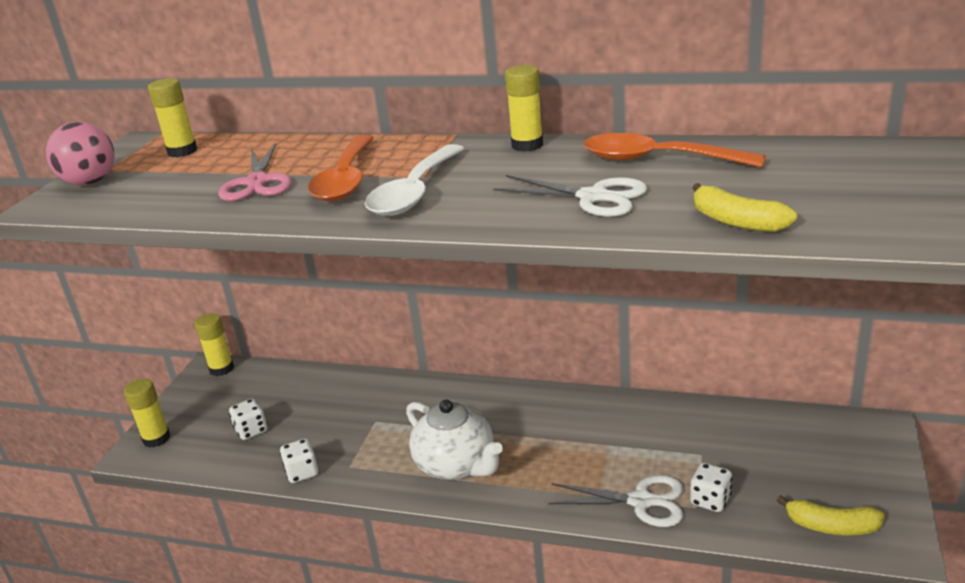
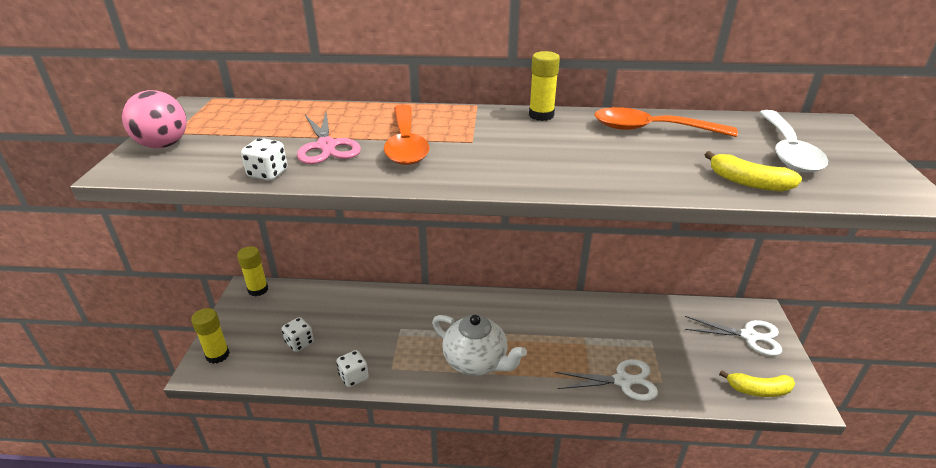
camera: 15 degrees left, 5 degrees up
(182, 151) = (240, 116): yellow glue stick -> none
(414, 192) = (473, 156): white spoon -> white spoon (787, 151)
(593, 197) = (624, 161): white scissors -> white scissors (749, 336)
(710, 500) = (670, 376): white dice -> white dice (268, 174)

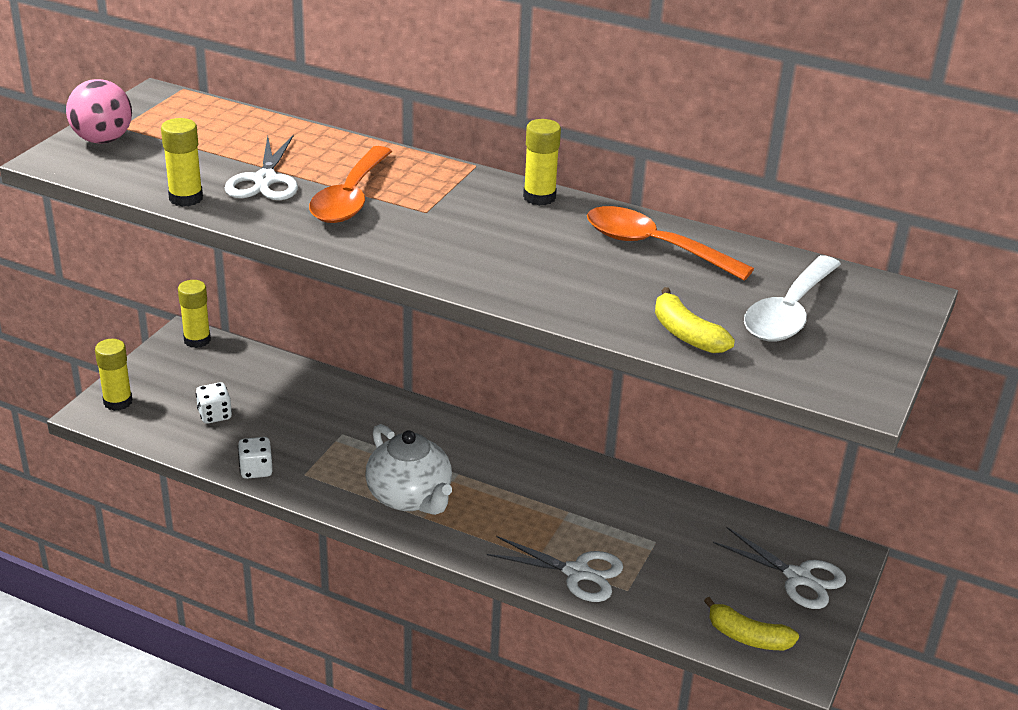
camera: 20 degrees right, 0 degrees up
(268, 174) = (186, 198): white dice -> yellow glue stick
(326, 146) = (265, 180): pink scissors -> white scissors

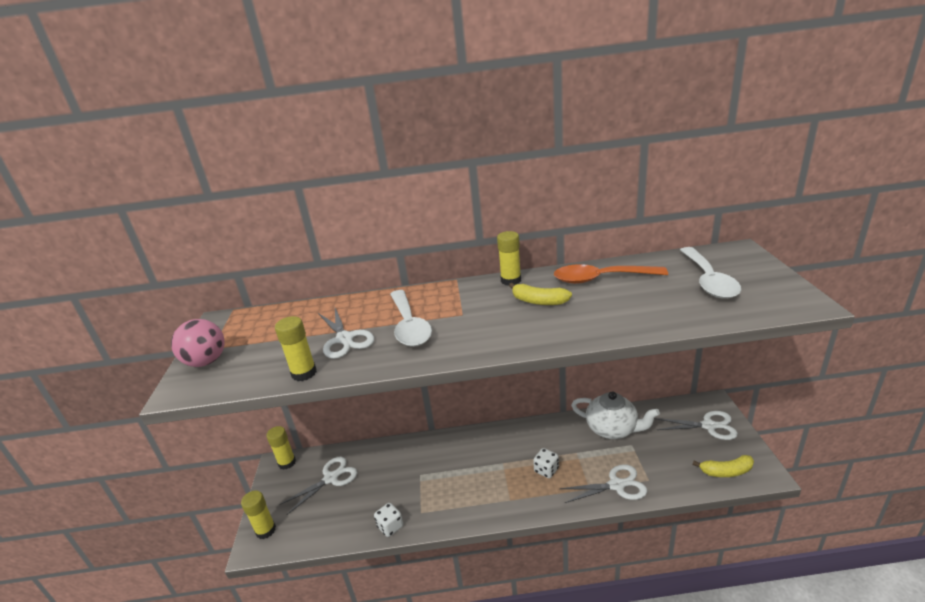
camera: 25 degrees left, 5 degrees down
(215, 415) = (335, 504): white dice -> white dice (546, 470)
(233, 384) = (331, 478): none -> white scissors
(350, 198) = (409, 326): orange spoon -> white spoon
(410, 497) = (491, 492): white teapot -> white teapot (612, 429)
(686, 334) = (685, 314): yellow banana -> yellow banana (539, 301)

